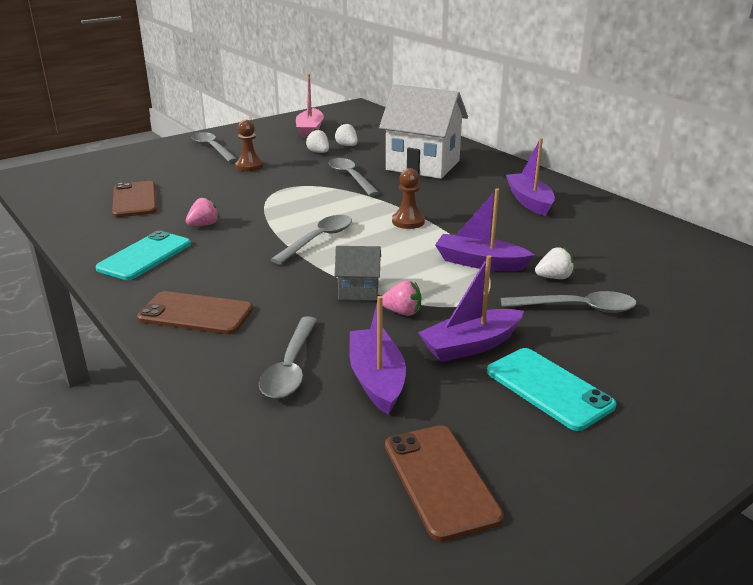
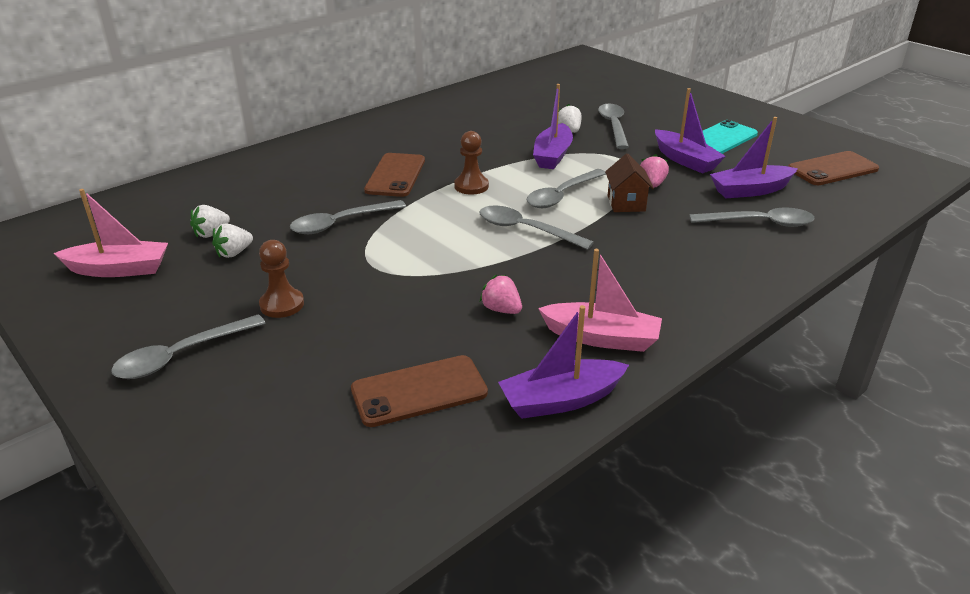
camera: 95 degrees left, 5 degrees up
(145, 256) = (601, 337): turquoise phone -> pink boat
(195, 314) = (708, 279): brown phone -> brown phone (395, 175)
(358, 291) = (626, 203): grey house -> brown house
(382, 260) = (561, 195): none -> grey spoon
(423, 165) = (305, 182): white house -> none
(529, 201) = (415, 133): purple boat -> purple boat (561, 400)

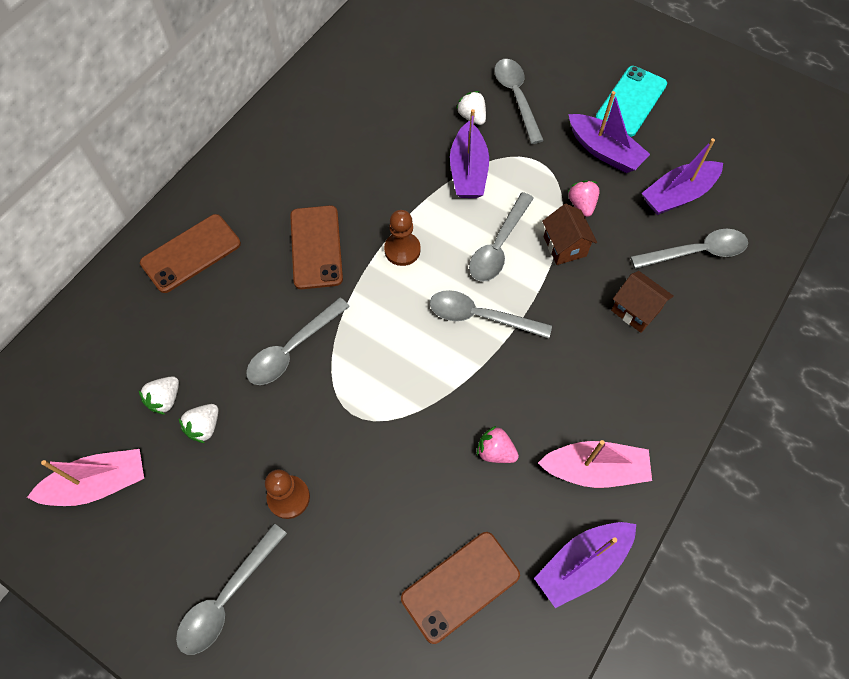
camera: 15 degrees left, 30 degrees up
(684, 247) = (635, 310): none -> brown house
(832, 169) = (749, 137): brown phone -> brown phone (191, 253)

